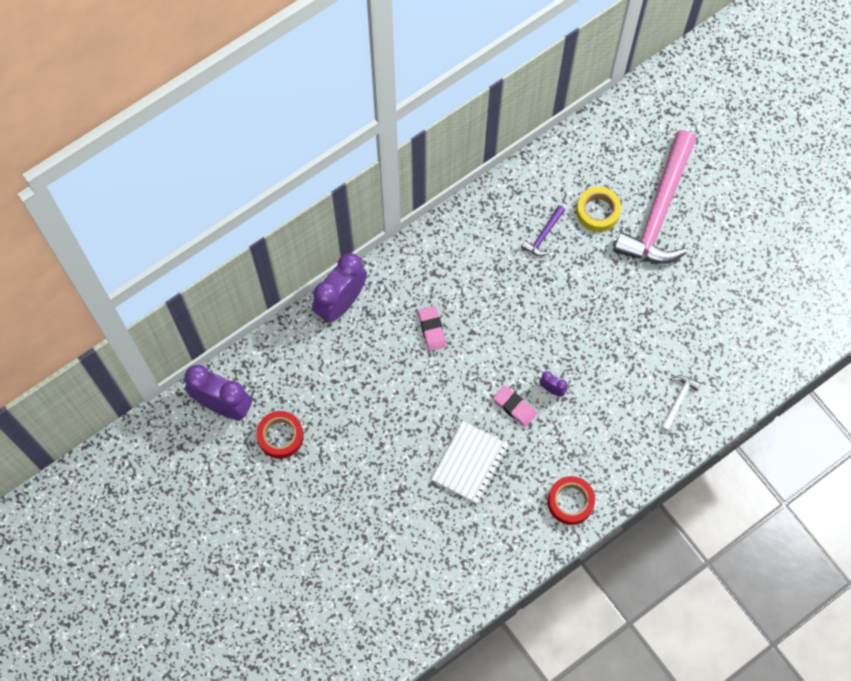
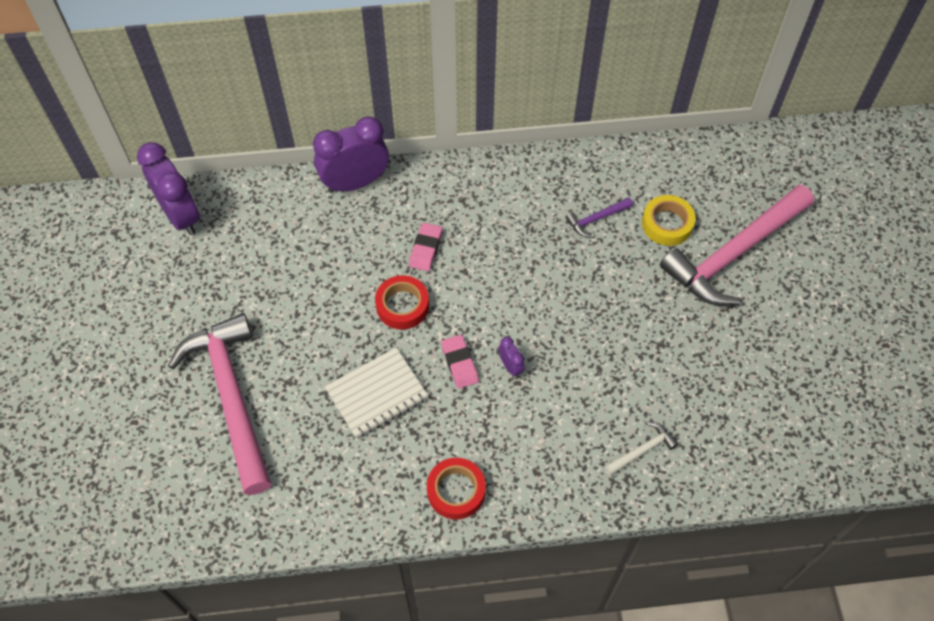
camera: 30 degrees right, 10 degrees down
(280, 436) = (211, 270): red tape -> red tape (402, 306)
(367, 524) = (232, 397): none -> pink hammer

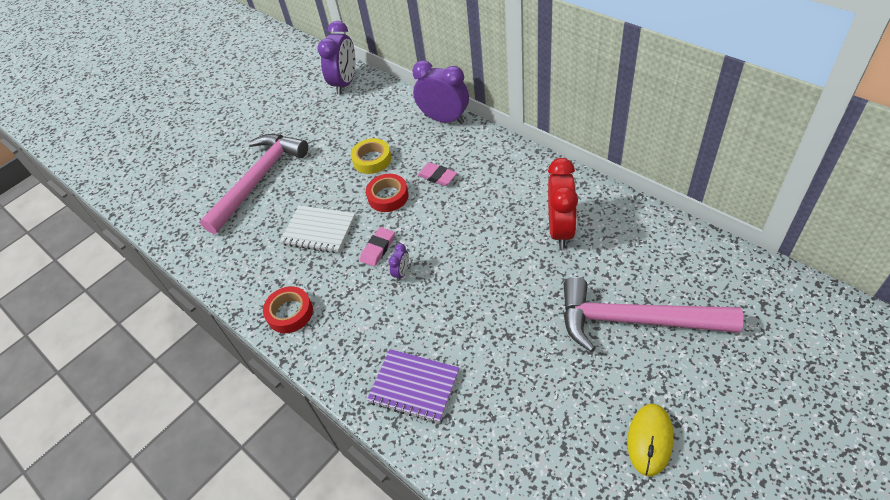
camera: 55 degrees right, 10 degrees down
(425, 249) = (437, 176): pink eraser -> pink eraser turned 60 degrees clockwise
(596, 219) = (560, 230): purple hammer -> red clock
(642, 450) = (414, 387): white hammer -> purple notebook
(667, 224) = (606, 266): yellow tape -> yellow tape (372, 160)
(836, 336) = (650, 440): none -> yellow mouse

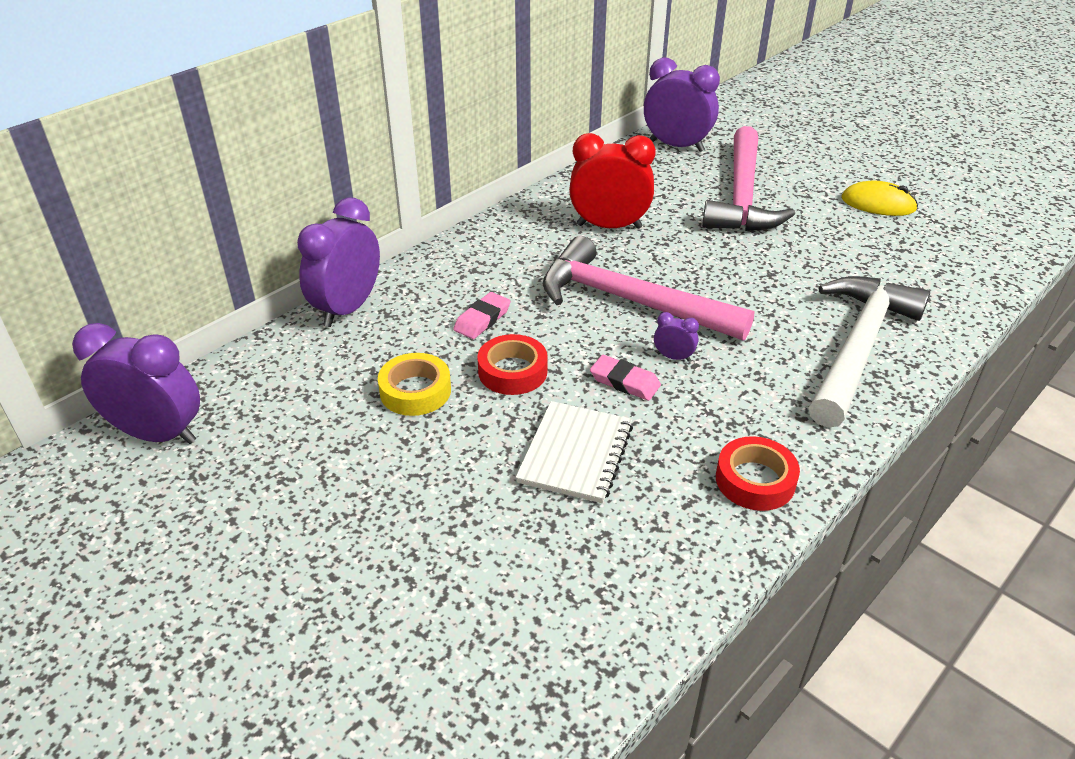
camera: 95 degrees left, 10 degrees down
(259, 180) = (412, 559): pink hammer -> pink hammer (630, 301)
(414, 387) = (858, 347): purple notebook -> white hammer
(719, 270) = (676, 146): none -> purple clock

